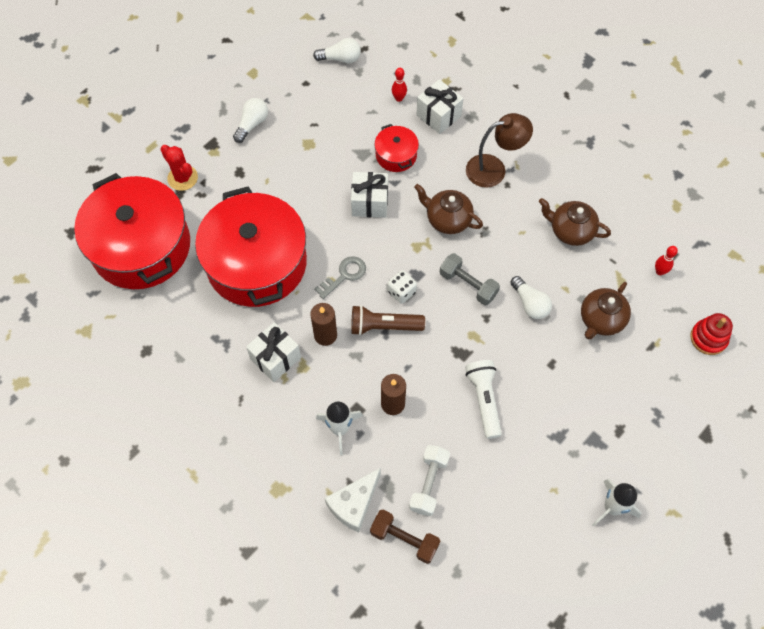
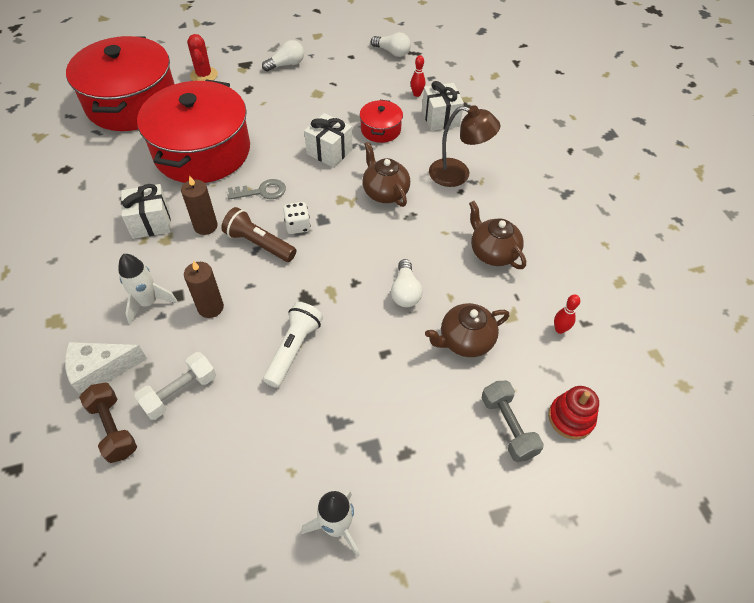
camera: 30 degrees right, 10 degrees down
(468, 284) = (360, 249): grey dumbbell -> grey dumbbell (508, 427)

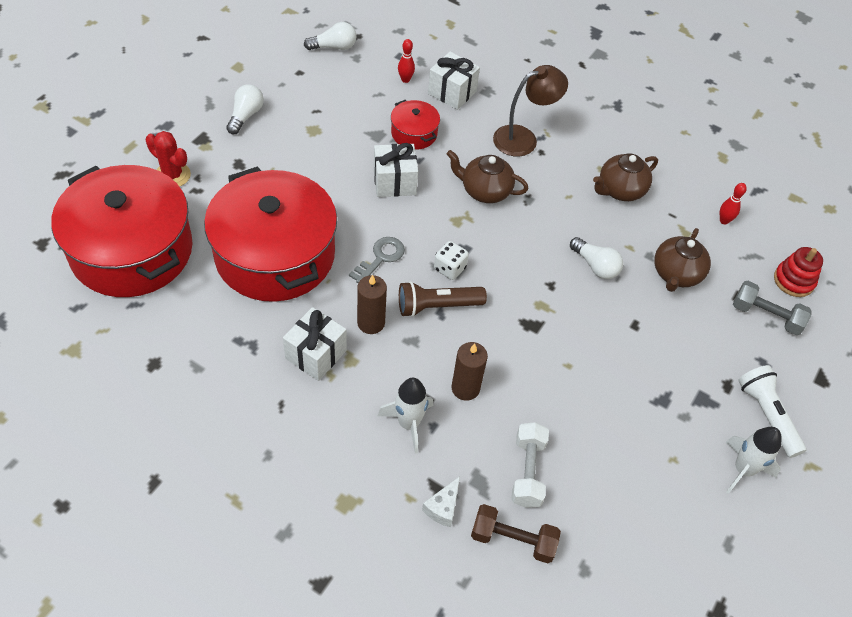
camera: 45 degrees left, 0 degrees up
(101, 370) = (443, 507): white cheese -> white cheese, size x0.61
(293, 349) = (569, 372): white flashlight -> white flashlight (767, 415)
(493, 252) = (620, 190): brown teapot -> brown teapot turned 45 degrees counterclockwise

